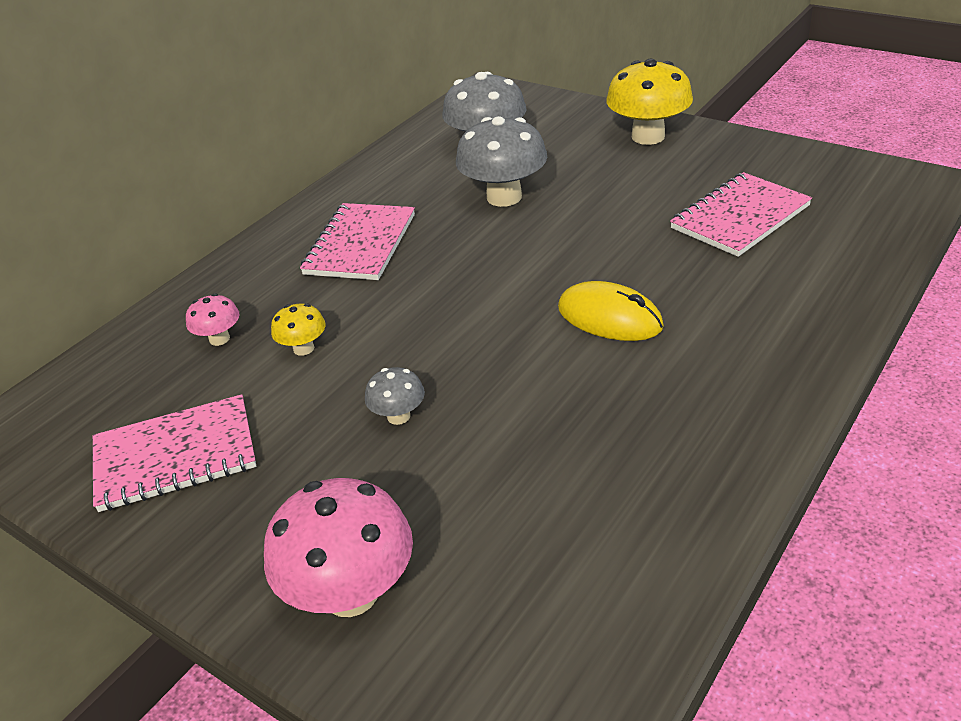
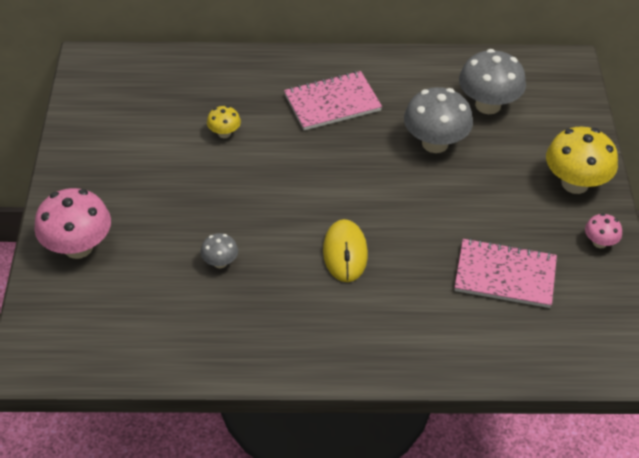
camera: 50 degrees right, 10 degrees up
(175, 456) = (117, 133): pink notebook -> none
(219, 339) = (208, 95): pink mushroom -> pink mushroom (599, 242)
(398, 416) = (199, 202): grey mushroom -> grey mushroom (220, 262)

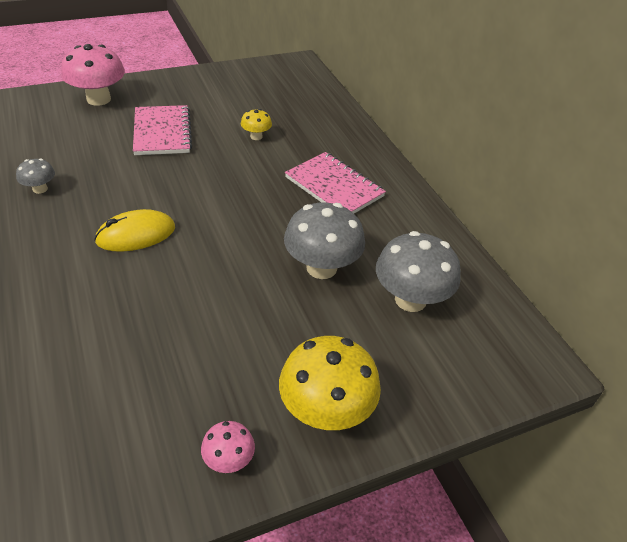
camera: 65 degrees right, 5 degrees down
(220, 262) = (102, 165): grey mushroom -> grey mushroom (40, 189)
(505, 275) = (140, 367): pink notebook -> pink notebook (162, 132)

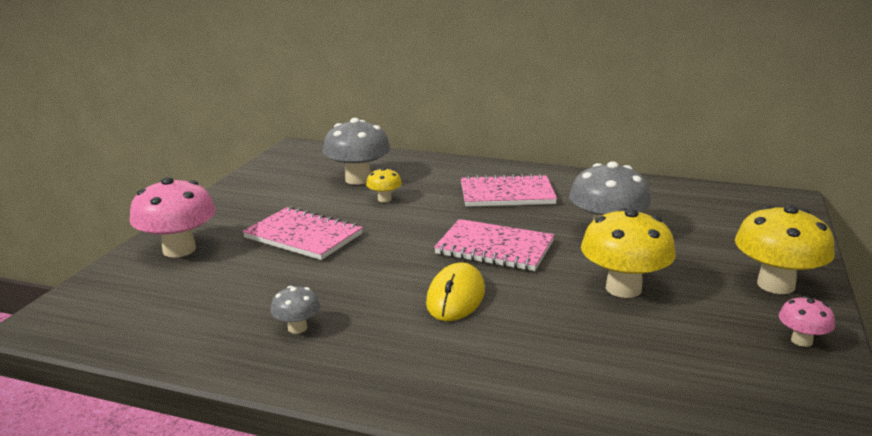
camera: 45 degrees left, 20 degrees down
(227, 314) = (623, 288): none -> yellow mushroom
(230, 220) = (494, 248): none -> pink notebook
(410, 300) = (680, 215): grey mushroom -> grey mushroom (358, 179)

